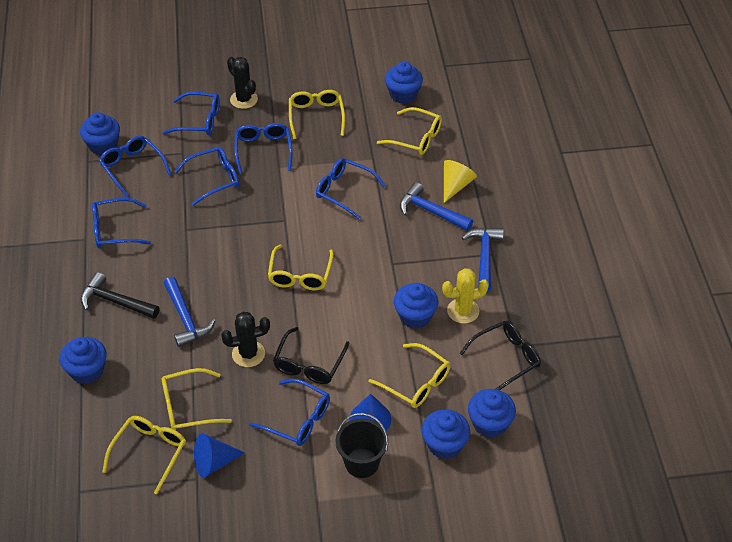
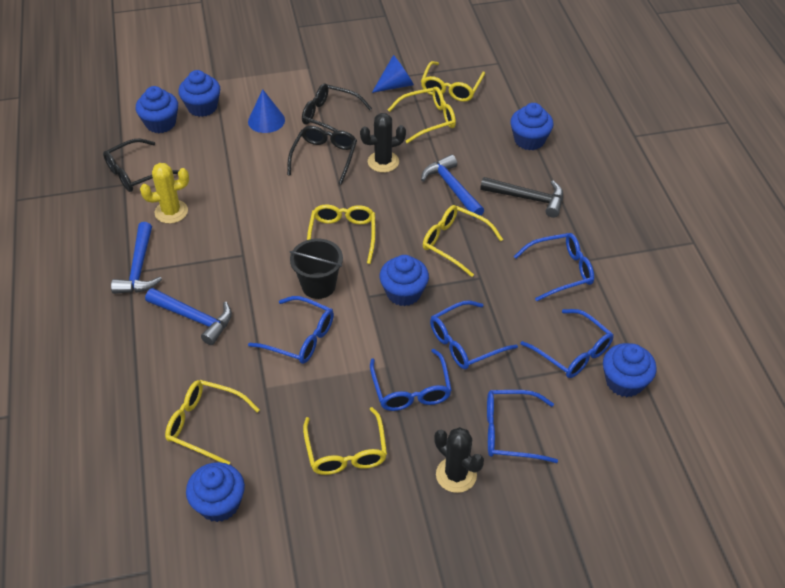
camera: 175 degrees right, 0 degrees up
(297, 419) = (330, 117): blue glasses -> black glasses
(362, 463) = (273, 92): black bucket -> black bucket (318, 285)
(415, 316) = (221, 204): blue cupcake -> blue cupcake (403, 293)
(415, 382) = (224, 149): yellow glasses -> yellow glasses (455, 243)
(455, 185) = (159, 355): yellow cone -> none

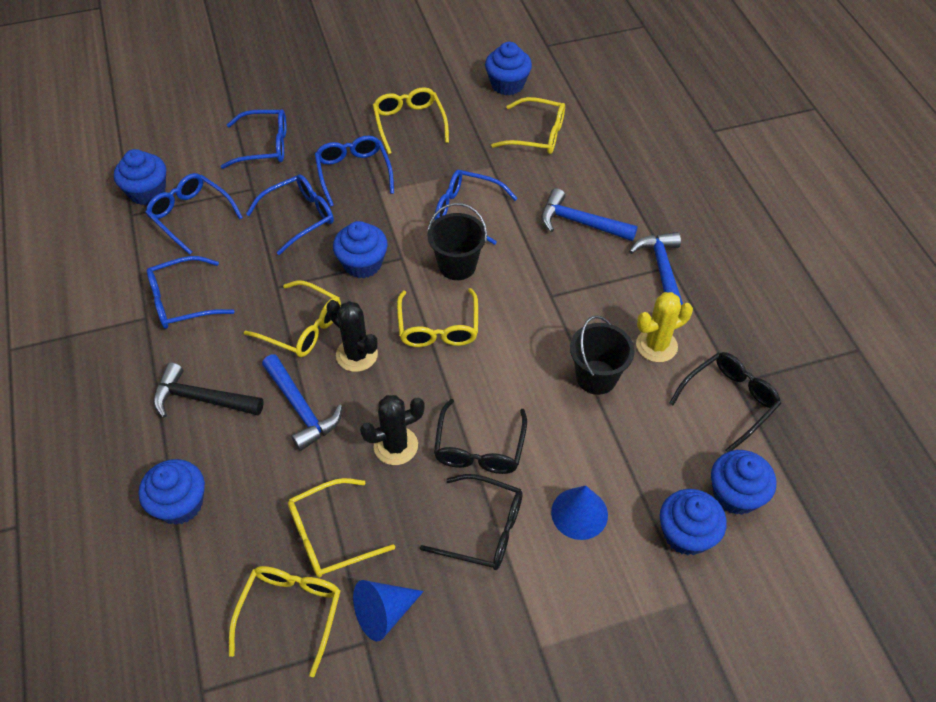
camera: 175 degrees right, 5 degrees up
(227, 194) = (596, 377): none -> black bucket
(456, 475) = (315, 113): black cactus -> black cactus (357, 355)

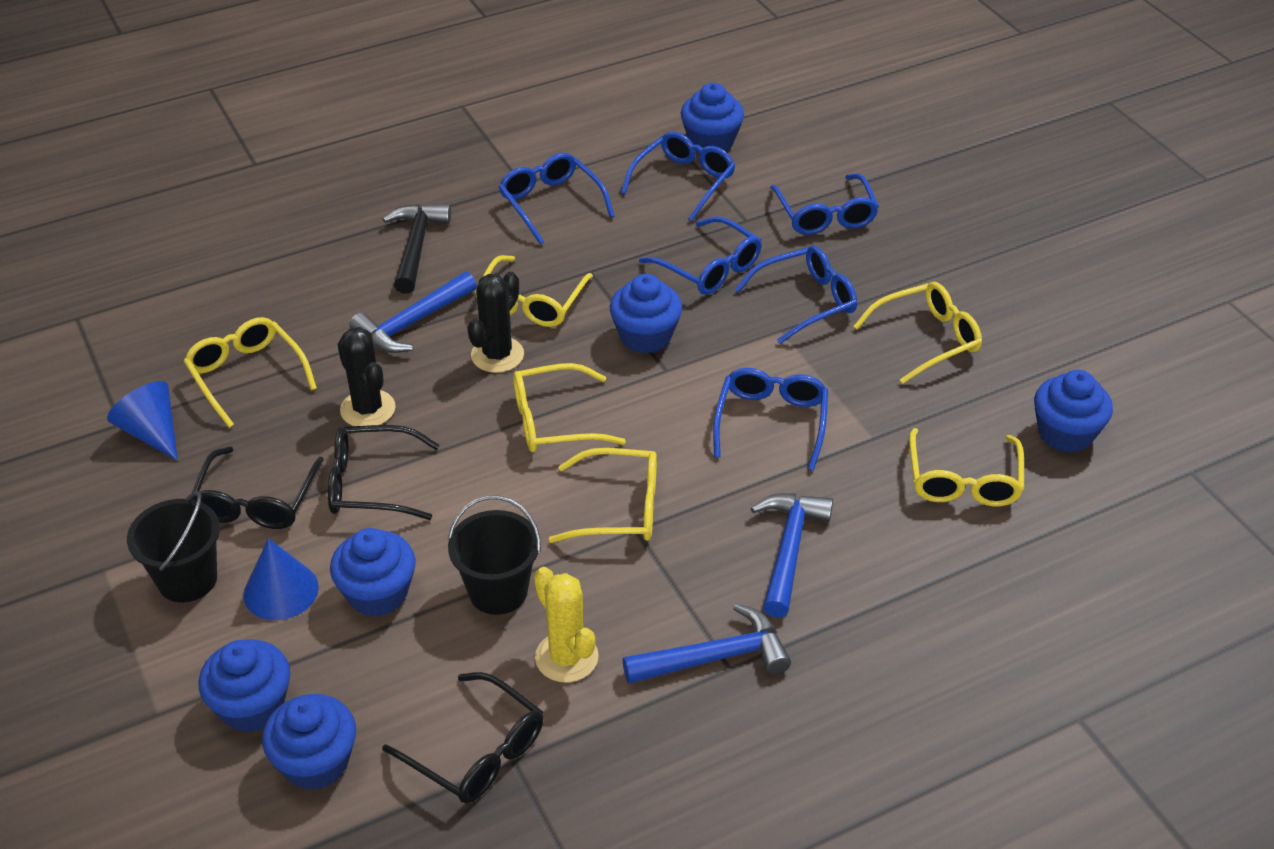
camera: 80 degrees right, 10 degrees down
(180, 504) = (282, 260): blue cupcake -> blue cupcake (377, 593)
(290, 614) = (154, 362): yellow glasses -> yellow glasses (618, 508)
(457, 265) = (666, 425): black bucket -> black bucket (187, 579)

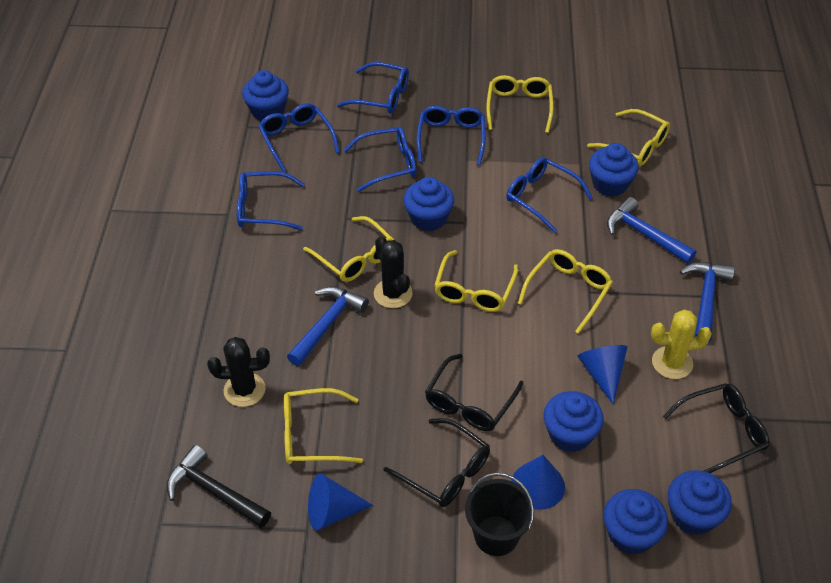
camera: 60 degrees left, 5 degrees up
(368, 409) = (396, 379): black cactus -> black cactus (244, 390)
(412, 323) = (327, 324): blue hammer -> blue hammer turned 135 degrees counterclockwise
(416, 246) = (248, 292): black hammer -> black hammer (214, 491)
(498, 591) = (602, 374): black bucket -> blue cone
(1065, 433) = (625, 94): blue cupcake -> blue cupcake (610, 184)

